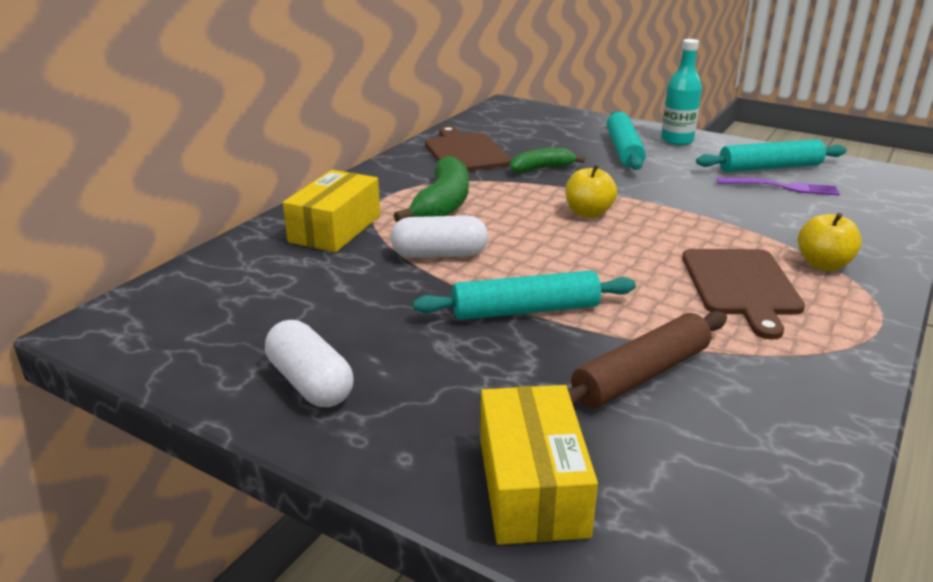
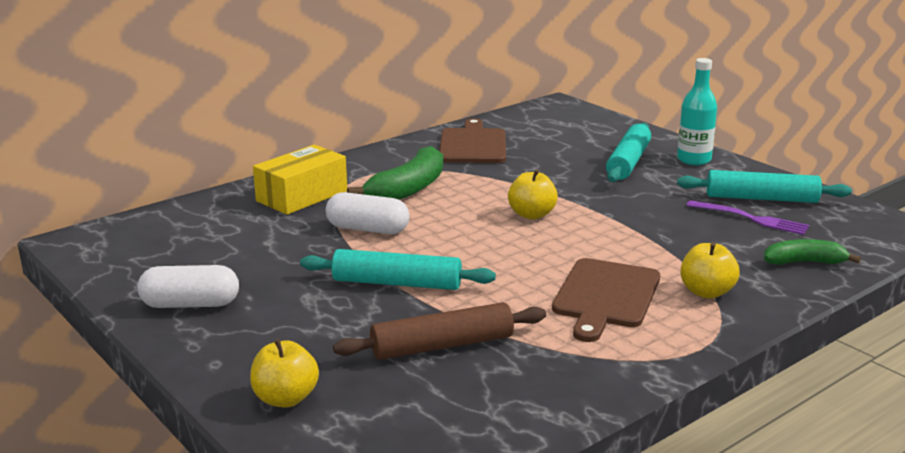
camera: 20 degrees right, 5 degrees down
(310, 383) = (190, 304): white capsule -> white capsule turned 75 degrees counterclockwise
(532, 486) = (285, 399): yellow box -> yellow apple
(542, 169) = (529, 169): green banana -> green banana (804, 262)

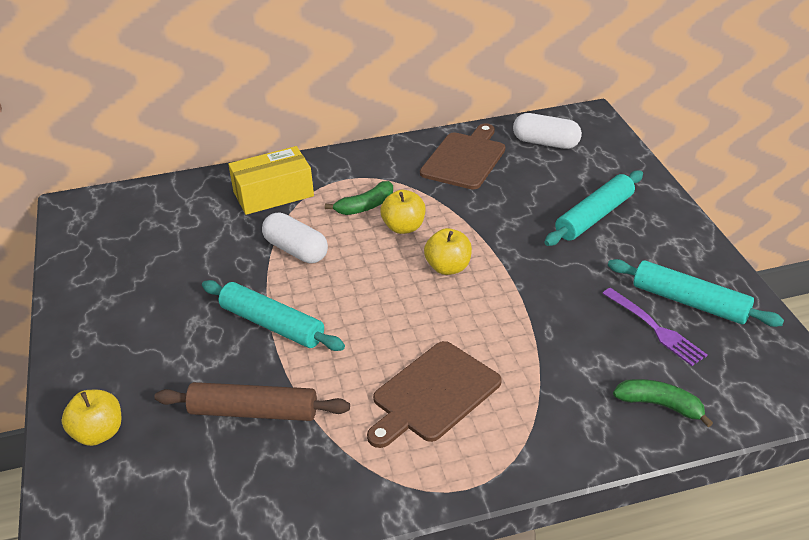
camera: 25 degrees right, 15 degrees up
(190, 304) = (105, 304): white capsule -> white capsule (546, 143)
(408, 189) = (365, 206): green banana -> green banana, size x0.61
(694, 160) = (664, 228): turquoise bottle -> none
(706, 292) = (530, 417): yellow apple -> yellow apple (404, 227)

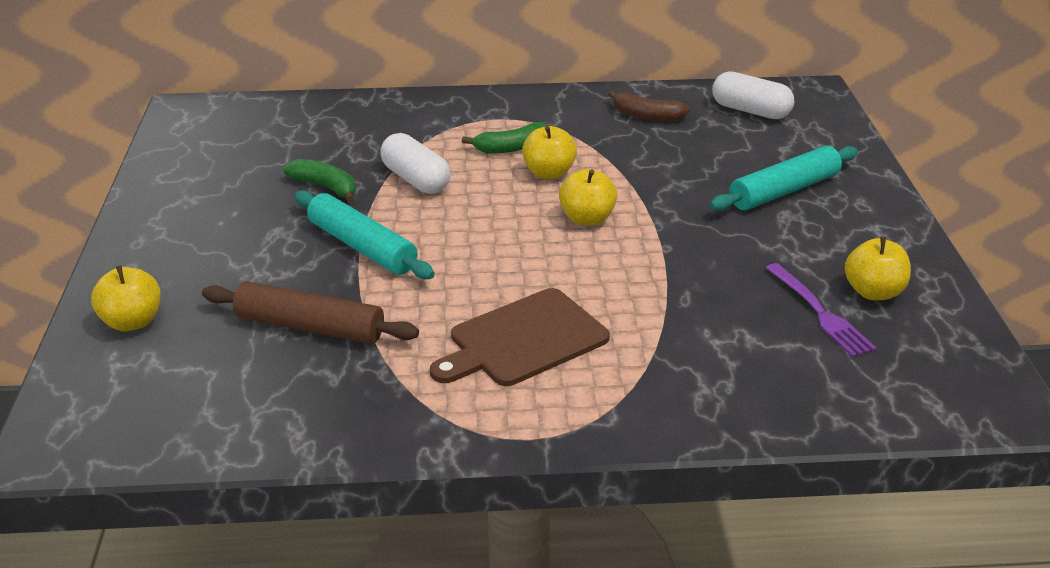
camera: 10 degrees right, 5 degrees down
(273, 194) = (410, 123): yellow box -> none
(465, 159) = (646, 115): brown cutting board -> brown banana
(660, 405) = (798, 391): green banana -> green banana (325, 187)
(689, 302) = (873, 292): turquoise rolling pin -> yellow apple

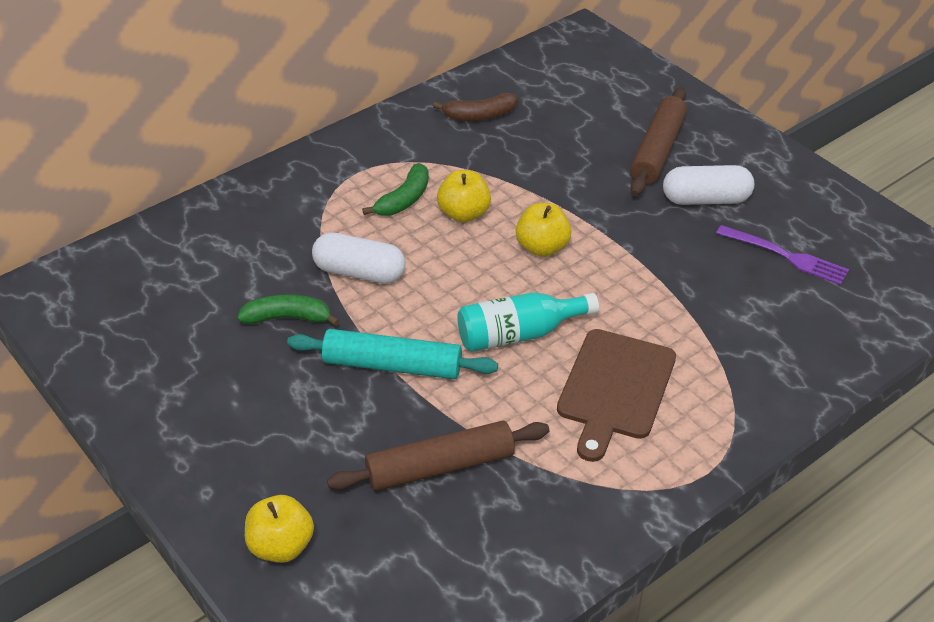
camera: 35 degrees left, 10 degrees up
(490, 268) = (519, 334): none -> turquoise bottle
(750, 111) = (555, 76): white capsule -> white capsule (706, 199)
(784, 191) = (657, 150): turquoise rolling pin -> brown rolling pin
(873, 292) = (802, 220): yellow apple -> none

